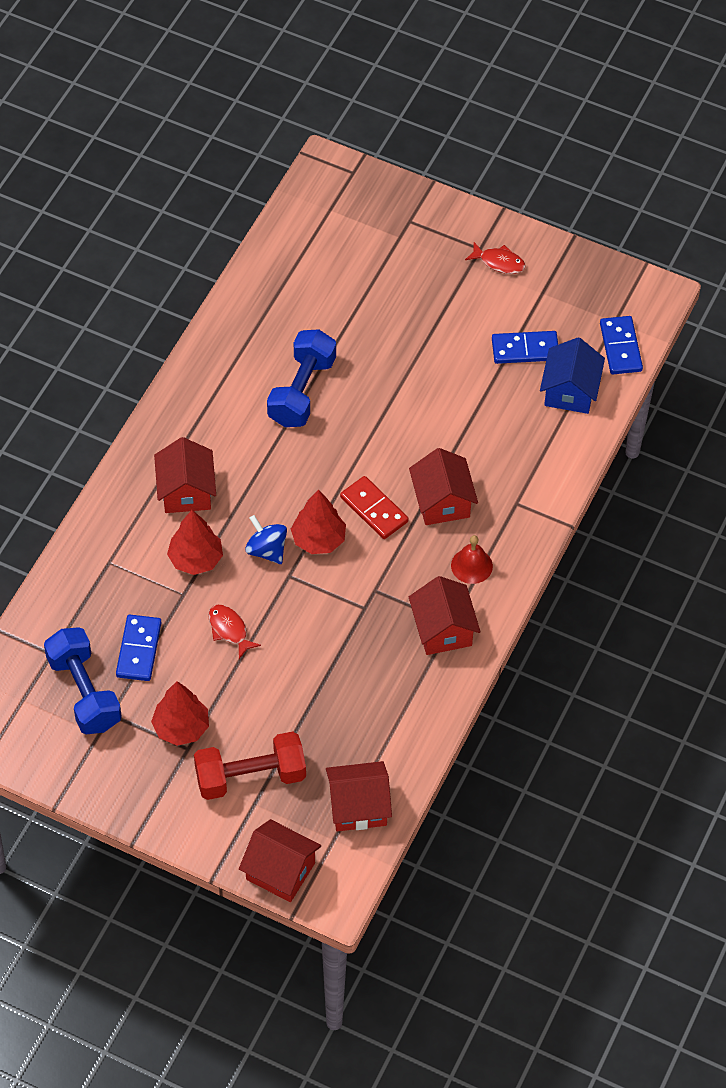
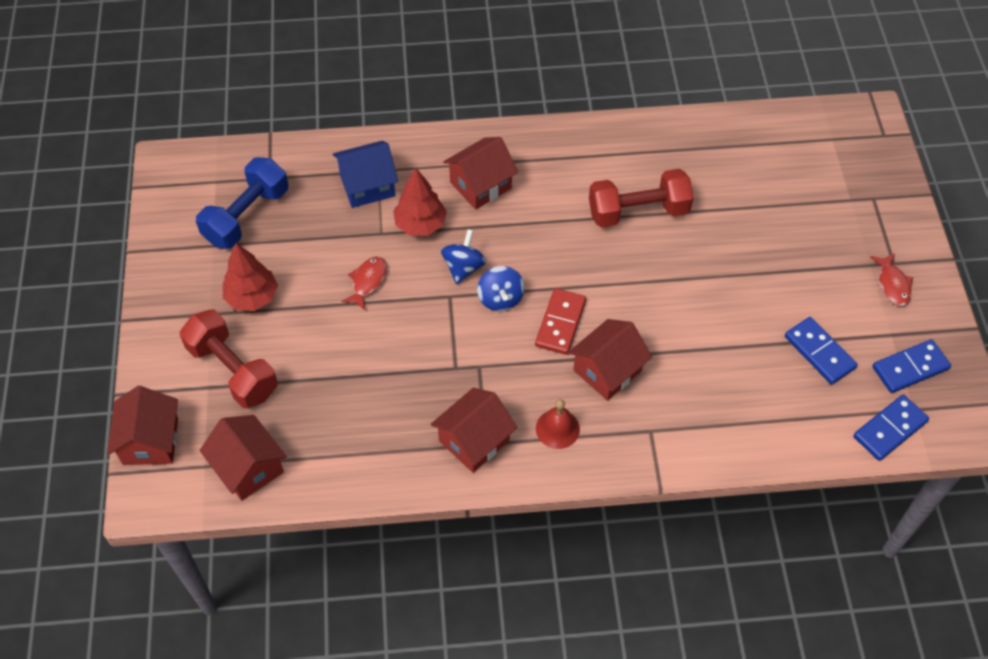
camera: 60 degrees right, 0 degrees up
(138, 649) = (309, 231): blue domino -> blue domino (910, 368)
(302, 391) = (638, 211): blue dumbbell -> red dumbbell
(318, 539) = (500, 298): red tree -> blue spinning top
(570, 391) = (806, 412): blue house -> blue house (367, 186)

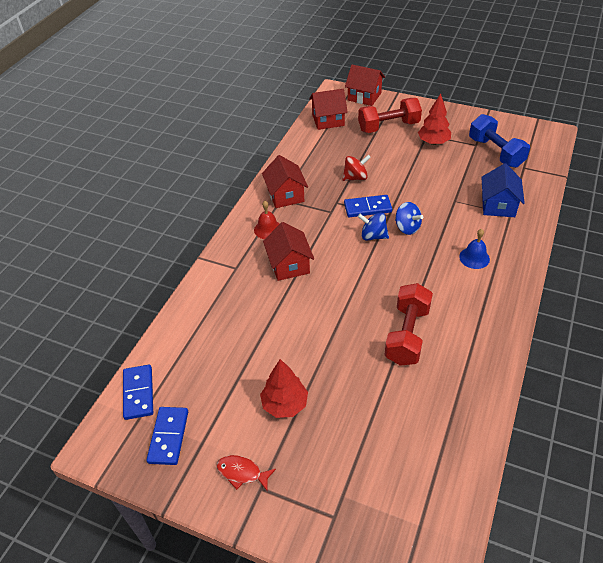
camera: 120 degrees right, 10 degrees down
(368, 282) = (419, 185): red fish -> none
(387, 366) = (355, 177): none -> red spinning top
(420, 224) = (453, 219): red tree -> red tree (285, 404)
(480, 185) = (474, 258): red house -> blue bell
(560, 323) = (337, 256): red domino -> none
(819, 352) = (222, 384): blue domino -> blue domino (367, 208)

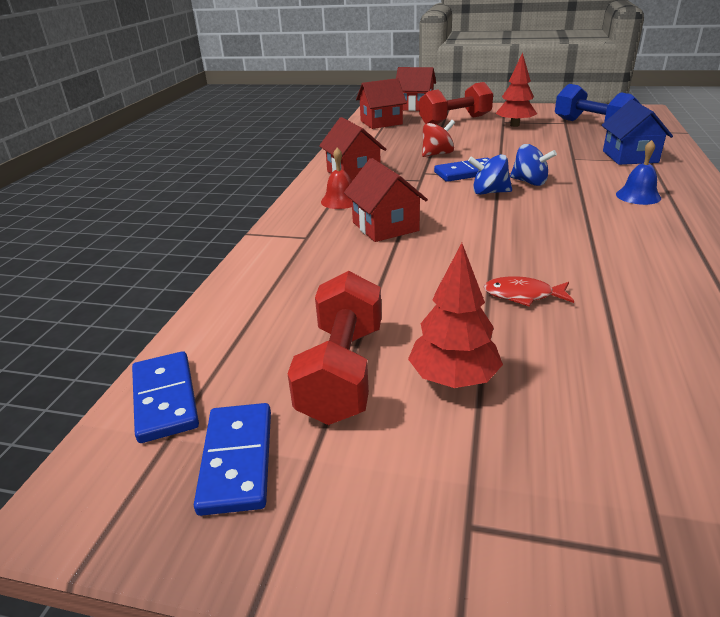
camera: 10 degrees left, 15 degrees down
(242, 473) = (415, 502): red fish -> red fish (523, 295)
(407, 335) = (605, 272): red dumbbell -> red dumbbell (342, 372)

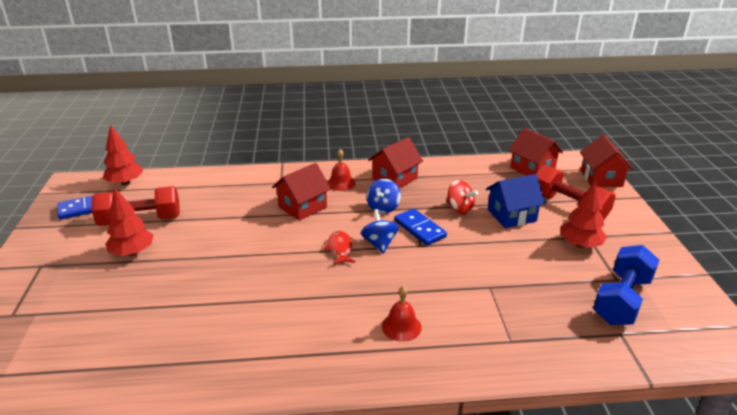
camera: 70 degrees right, 0 degrees up
(165, 399) = (125, 183): blue domino -> red tree
(523, 295) = (214, 269): red fish -> red fish (340, 249)
(529, 182) = (411, 263): blue spinning top -> blue spinning top (383, 208)
(630, 157) = (516, 326): blue house -> blue house (511, 215)
(638, 196) = (401, 326): blue bell -> red bell

